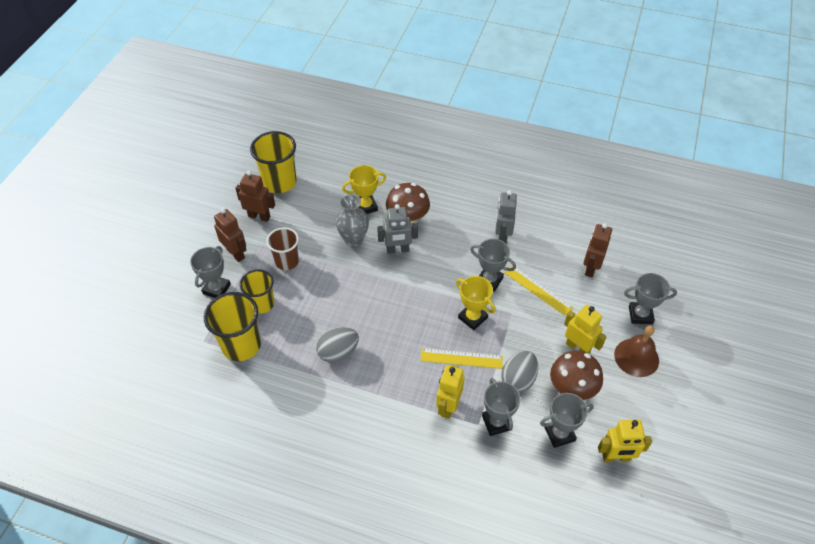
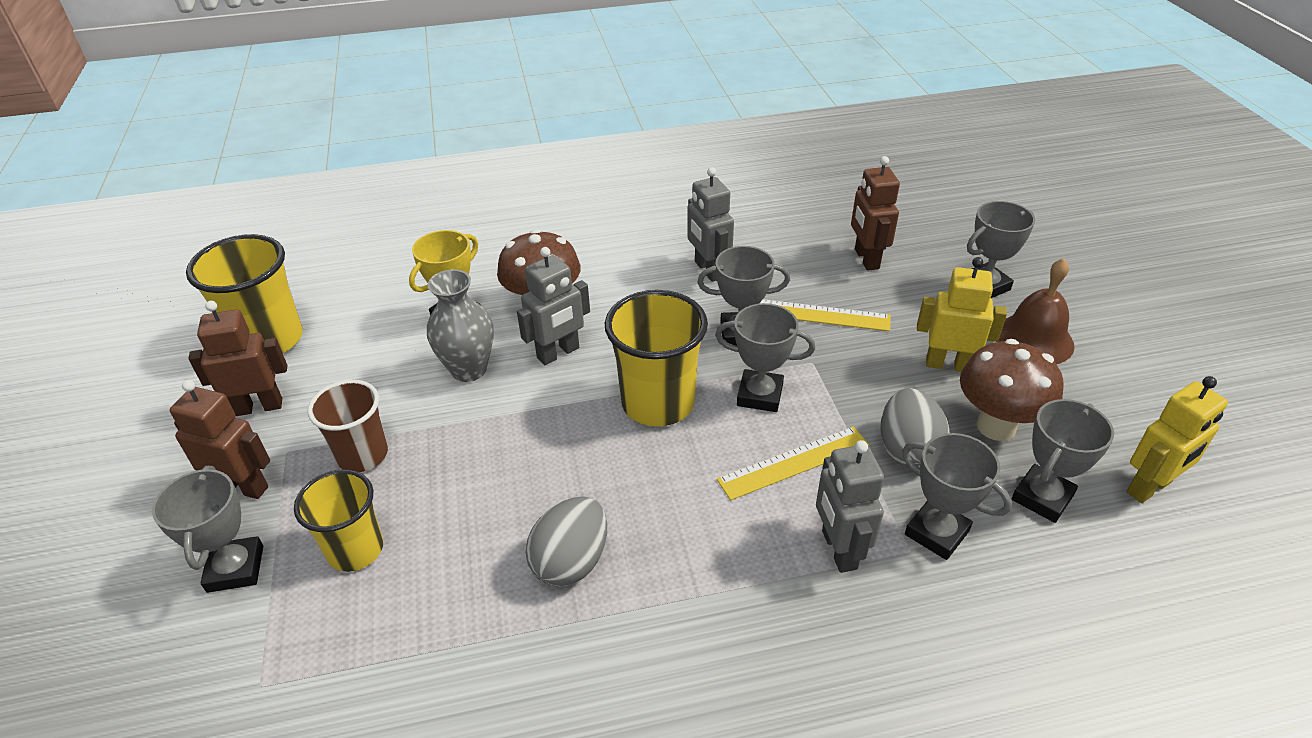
camera: 30 degrees left, 10 degrees down
(241, 345) = (356, 650): yellow cup -> yellow cup (658, 403)
(448, 406) = (838, 550): yellow robot -> grey robot
(472, 318) = (760, 395): yellow trophy -> grey trophy

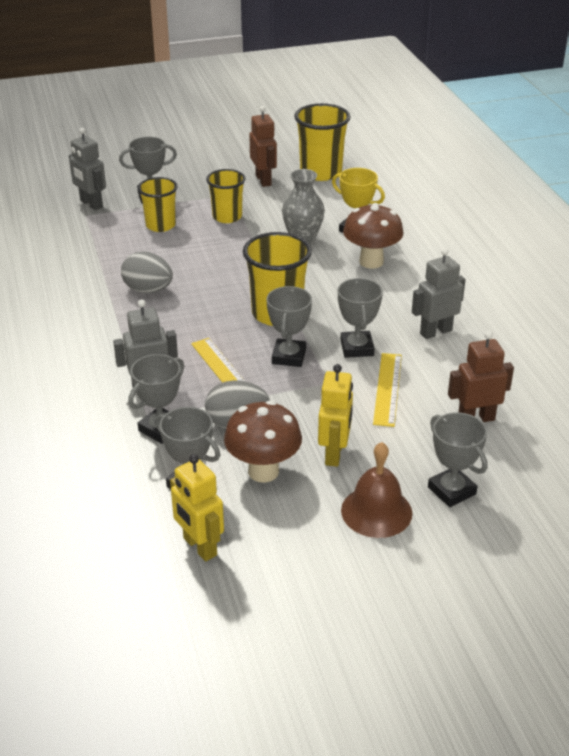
camera: 85 degrees right, 5 degrees down
(244, 487) = (204, 188): brown robot -> none
(362, 455) = (227, 217): brown cup -> yellow cup
(558, 353) = (323, 272): grey robot -> grey robot (91, 204)

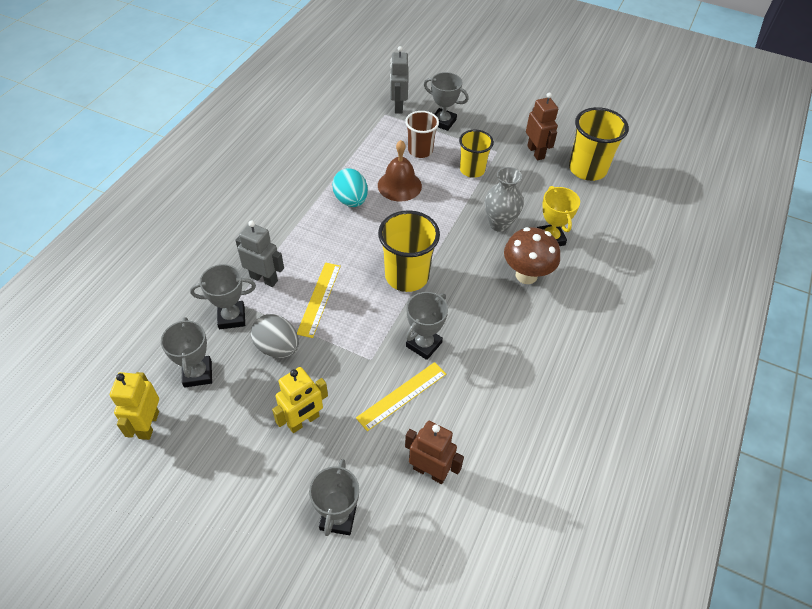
camera: 40 degrees right, 15 degrees up
(148, 290) = (351, 200): grey egg -> turquoise egg
(160, 225) = (420, 151): yellow cup -> brown cup
(263, 180) = (536, 152): brown robot -> brown robot turned 45 degrees counterclockwise
(263, 471) = (247, 399): brown mushroom -> none
(289, 356) = (371, 318): grey trophy -> none
(376, 511) = (272, 490): brown bell -> brown bell (399, 185)
(435, 332) = (496, 372): grey robot -> none

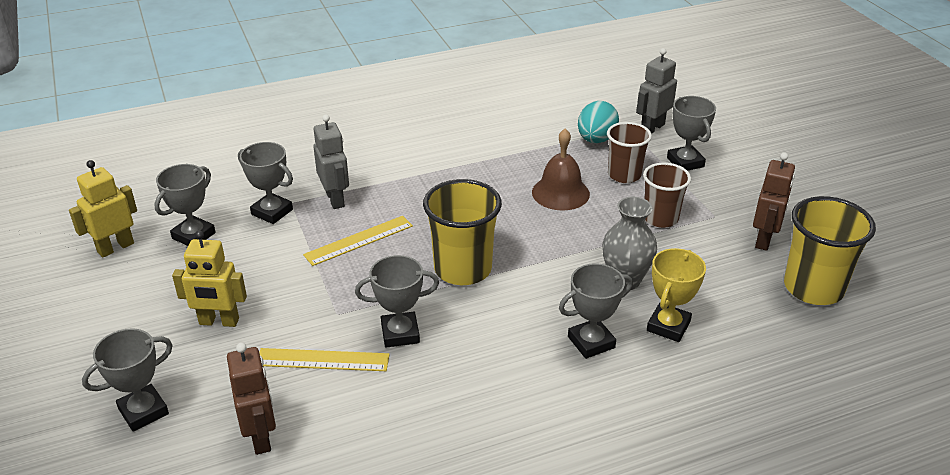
camera: 45 degrees right, 15 degrees down
(277, 347) = (275, 255): grey egg -> none
(351, 200) = (495, 181): turquoise egg -> turquoise egg (596, 140)
(472, 170) = (660, 218): yellow cup -> brown cup
(526, 275) = (591, 342): brown mushroom -> grey trophy

